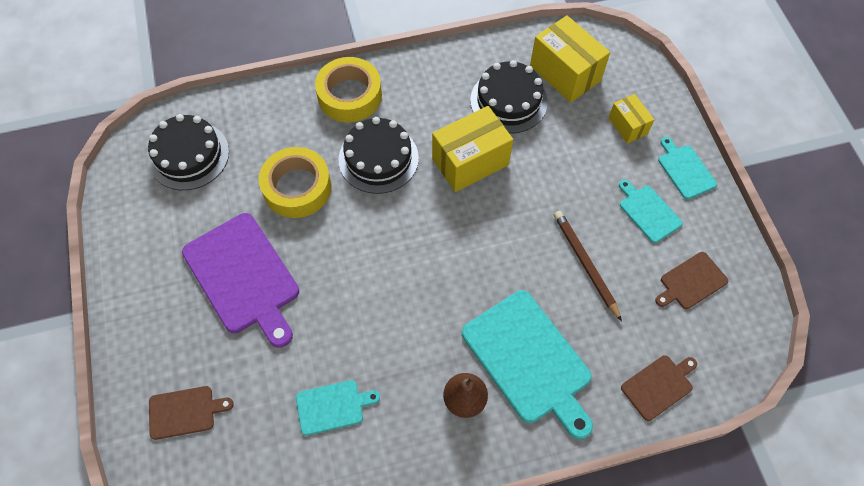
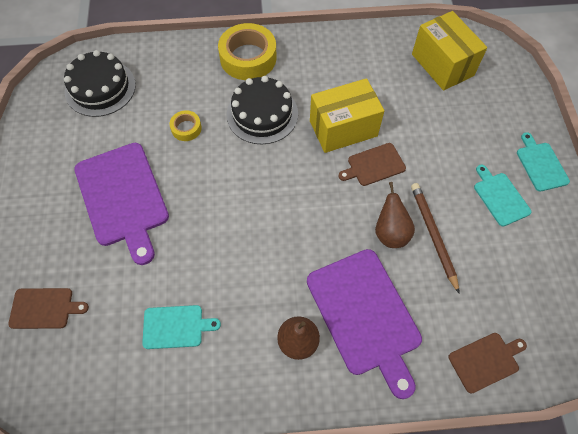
camera: 10 degrees right, 0 degrees up
(297, 188) = (186, 128): yellow tape -> yellow tape, size x0.50
(508, 101) = (387, 81): black cake -> none
(529, 360) = (365, 315): turquoise cutting board -> purple cutting board
(540, 269) = (390, 233): none -> brown pear
(627, 126) = (492, 118): yellow box -> none
(691, 282) = (532, 268): brown cutting board -> brown cutting board (374, 165)

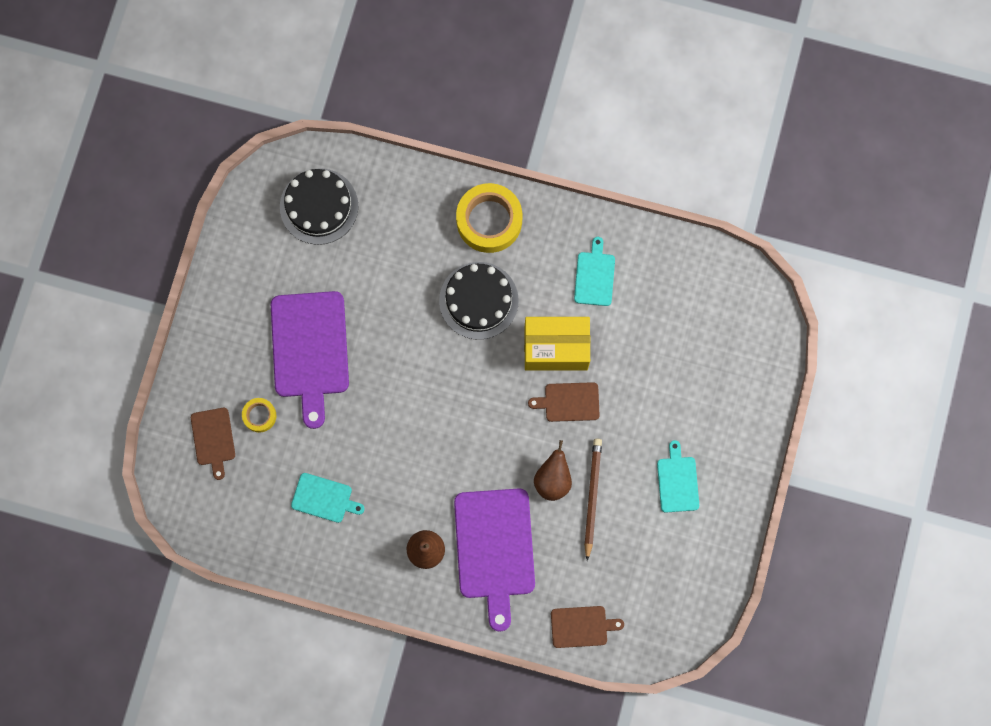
camera: 20 degrees right, 15 degrees up
(44, 308) = (213, 439): brown cutting board -> brown cutting board turned 60 degrees clockwise
(186, 128) = (394, 290): yellow tape -> yellow tape (259, 416)
(442, 65) = (699, 305): yellow box -> none
(541, 164) = (738, 462): turquoise cutting board -> turquoise cutting board (594, 276)

